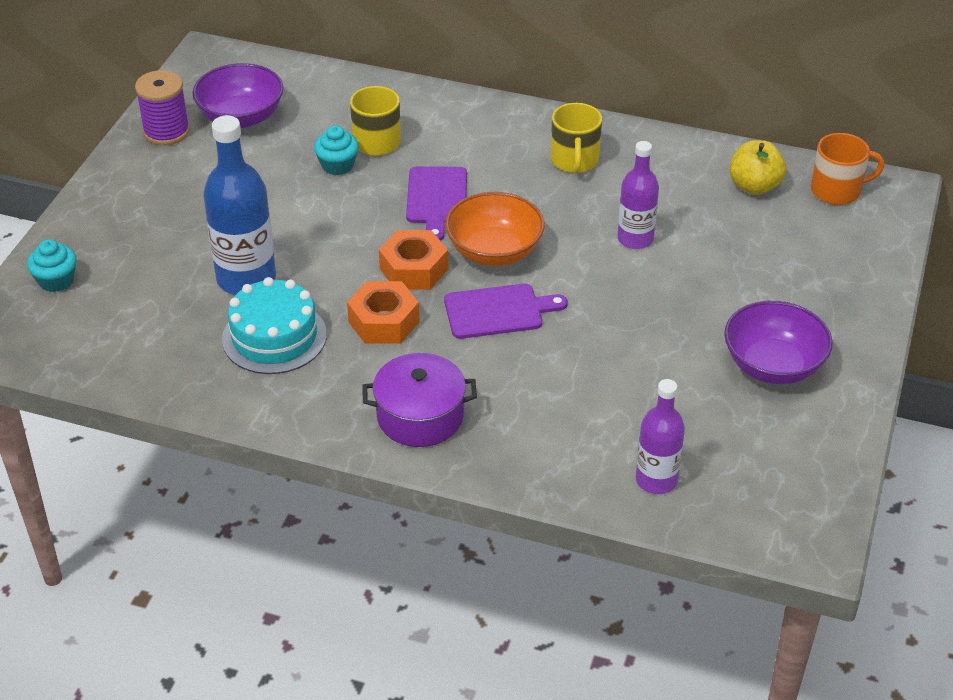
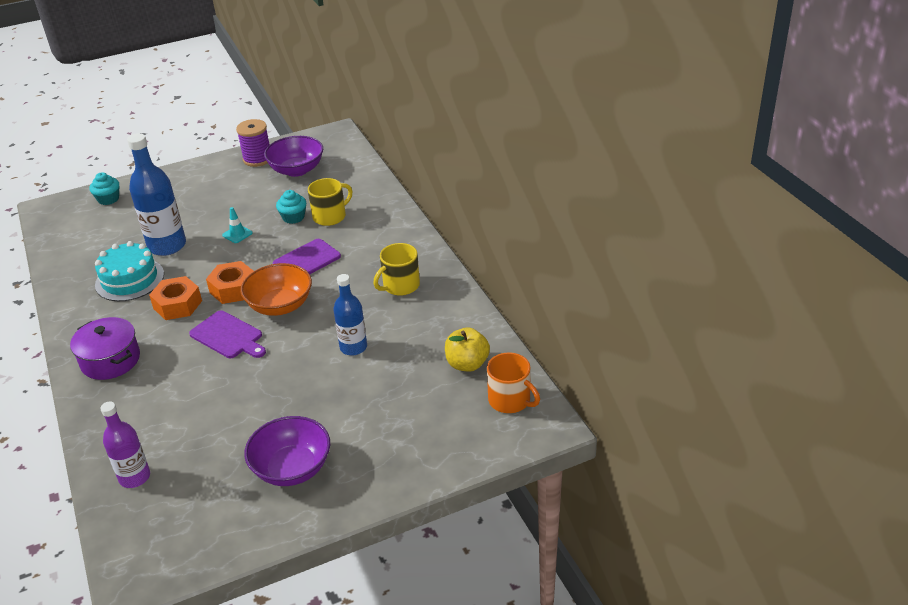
camera: 50 degrees right, 5 degrees down
(307, 218) = (237, 234): none -> turquoise traffic cone
(635, 239) = (353, 347): purple bottle -> blue bottle

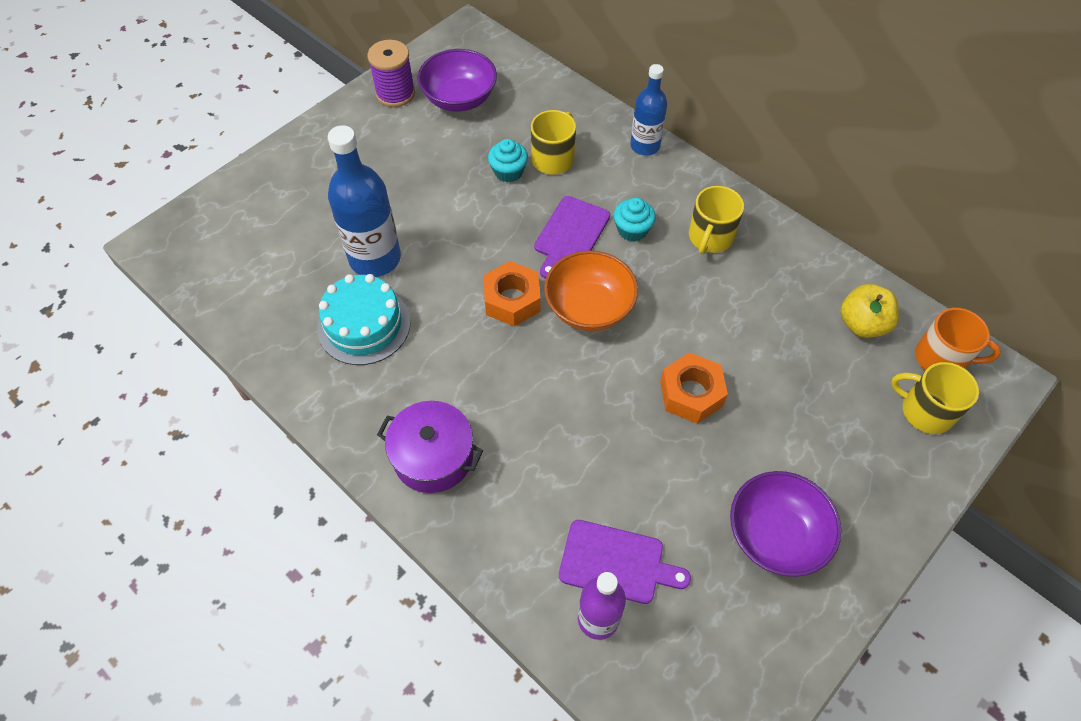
camera: 25 degrees left, 20 degrees up
(108, 199) = (236, 206): turquoise cupcake -> turquoise cupcake (632, 230)
(178, 305) = (458, 345): orange nut -> orange nut (691, 393)
(228, 336) = (558, 372): purple cutting board -> purple cutting board (616, 562)
(237, 234) = (455, 216): turquoise traffic cone -> none
(353, 347) = (720, 341): blue bottle -> blue bottle (645, 146)
(468, 428) = (925, 411): none -> yellow mug

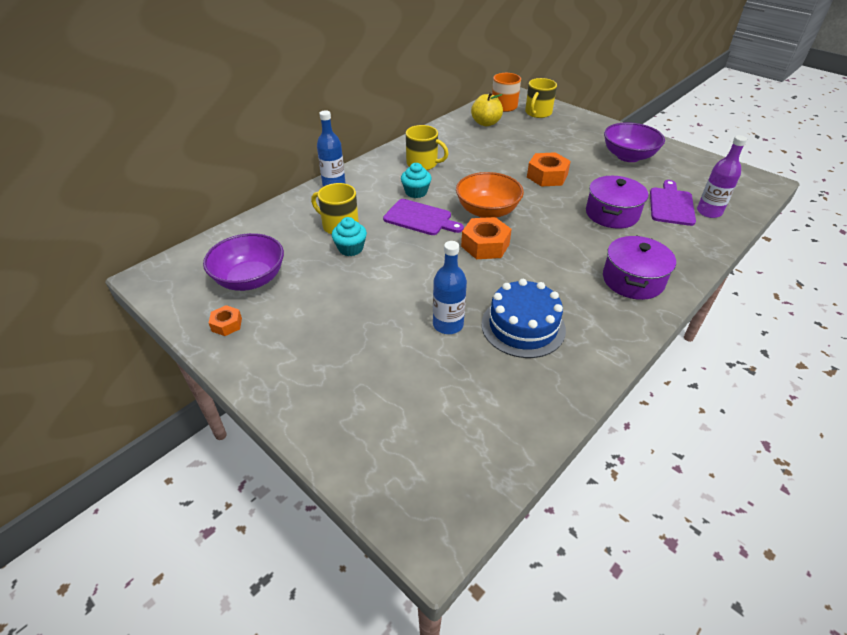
camera: 90 degrees left, 15 degrees down
(364, 325) = (523, 326): turquoise cake -> blue cake
(375, 258) = (448, 324): blue bottle -> blue bottle, size x0.63
(395, 93) = (227, 324): purple spool -> orange nut
(587, 465) = (612, 214): none -> purple pot

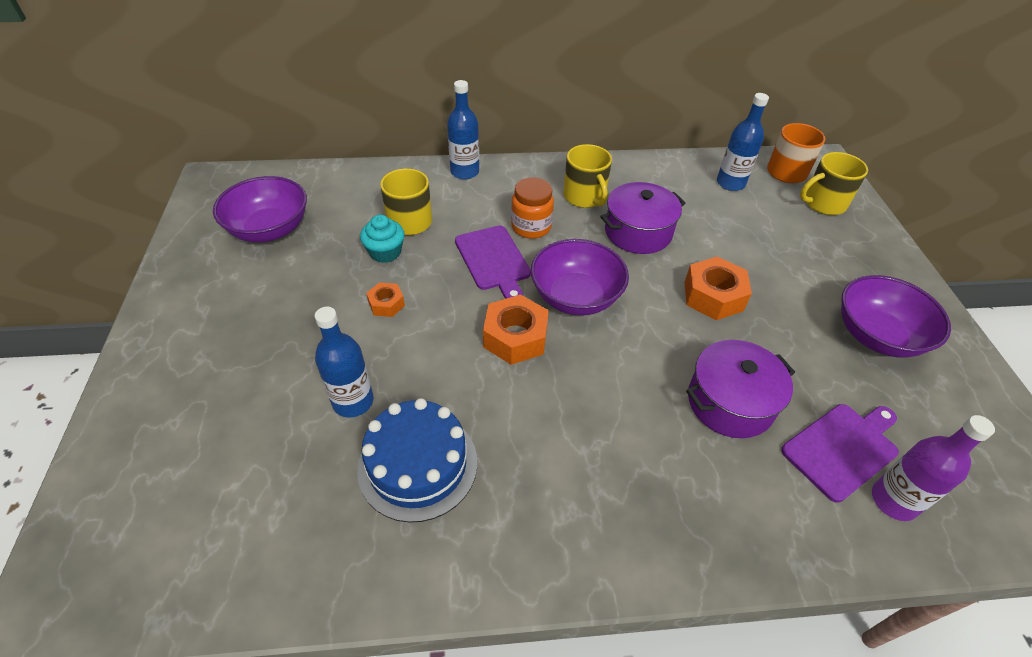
camera: 40 degrees right, 5 degrees up
(227, 324) = (198, 262): orange nut -> orange nut (386, 304)
(416, 192) = (531, 227): turquoise cupcake -> orange jar
(486, 123) = (730, 183): yellow apple -> blue bottle
(487, 211) = (575, 297): orange bowl -> purple bowl
(633, 280) = (627, 512): purple pot -> purple pot (638, 232)

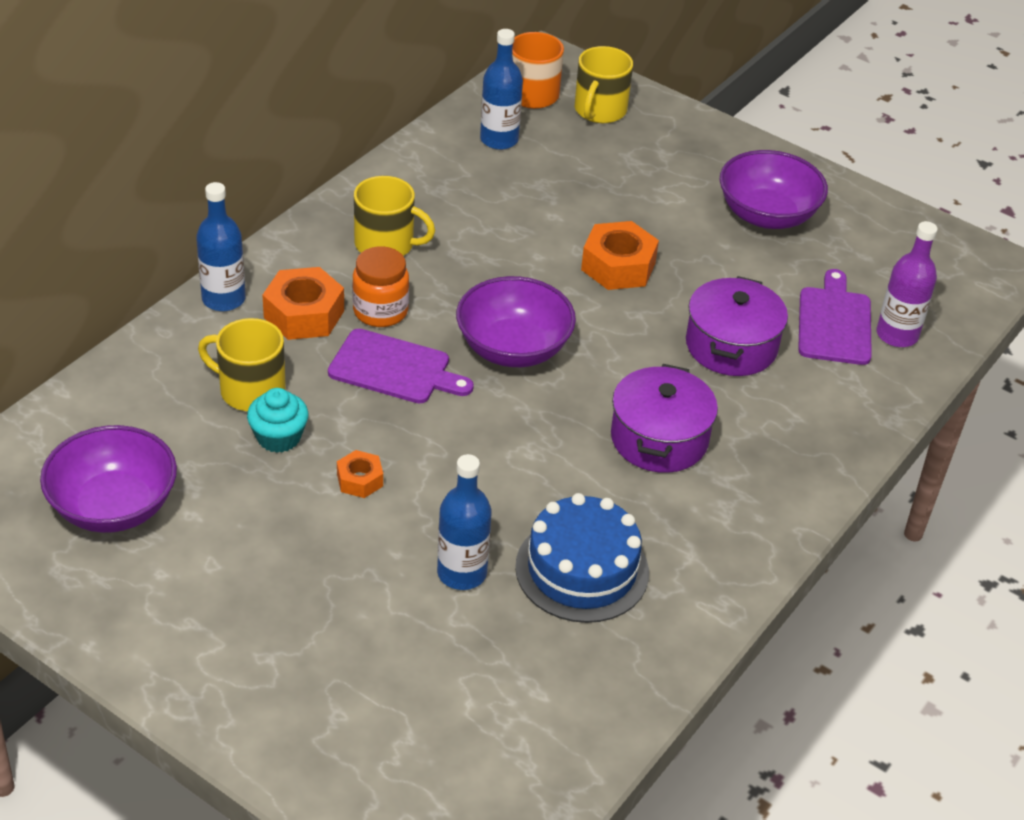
camera: 50 degrees left, 5 degrees down
(515, 337) = (513, 420): orange nut -> orange nut (304, 314)
(638, 232) = (483, 248): purple pot -> purple pot (659, 438)

